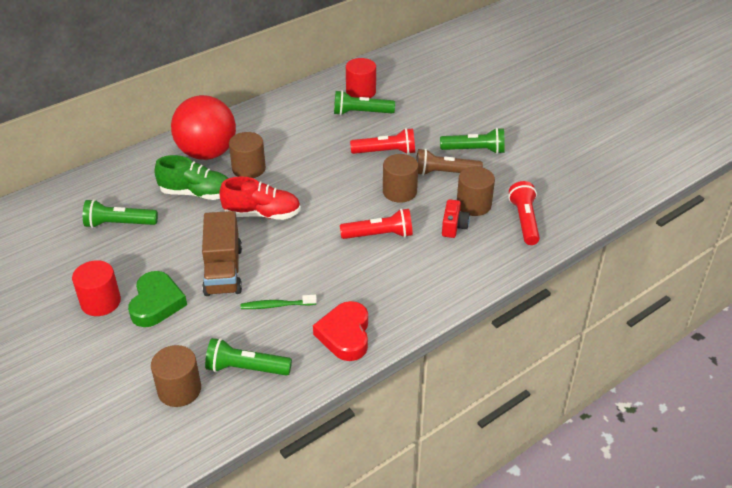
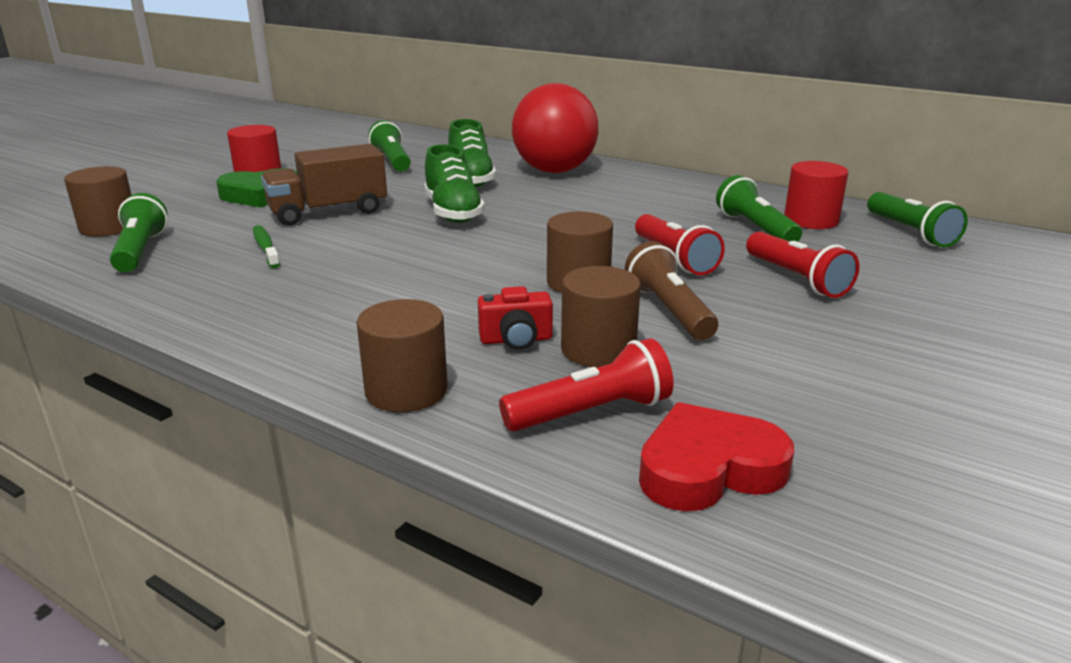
camera: 70 degrees right, 15 degrees down
(249, 169) = (543, 192): brown cylinder -> brown cylinder (406, 391)
(262, 214) = (453, 212): red shoe -> green shoe
(345, 335) = (206, 296): red heart -> red heart (708, 468)
(379, 235) = (452, 285): red flashlight -> red flashlight (796, 279)
(474, 150) = (774, 328): green flashlight -> green flashlight (910, 232)

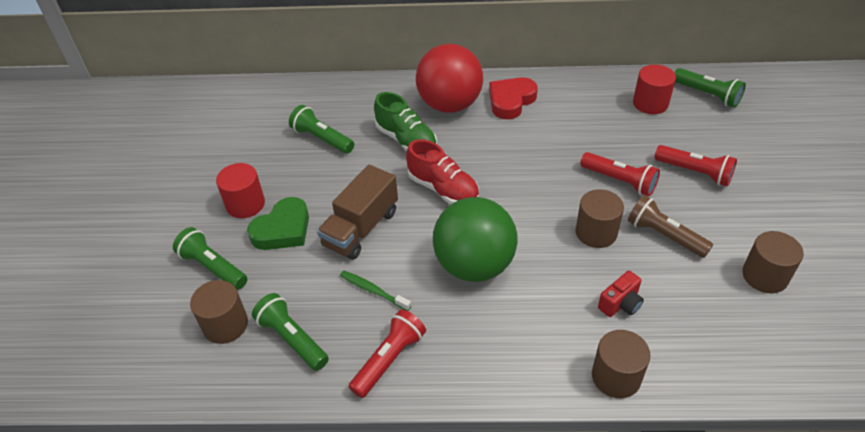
camera: 30 degrees left, 20 degrees up
(394, 263) = (474, 265): none -> green ball
(453, 212) = (443, 189): green shoe -> red shoe
(592, 412) = (711, 342): red flashlight -> red flashlight (389, 359)
(598, 350) = (666, 290): brown cylinder -> brown cylinder (764, 276)
(708, 468) = (790, 352): red heart -> red heart (511, 101)
(755, 228) = (630, 126): green flashlight -> green flashlight (213, 267)

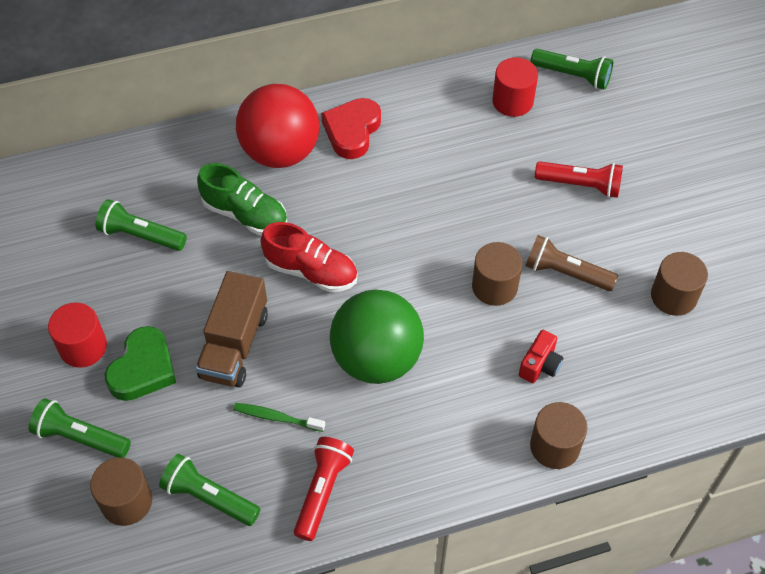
camera: 20 degrees left, 10 degrees up
(619, 181) = (503, 215): red flashlight -> none

